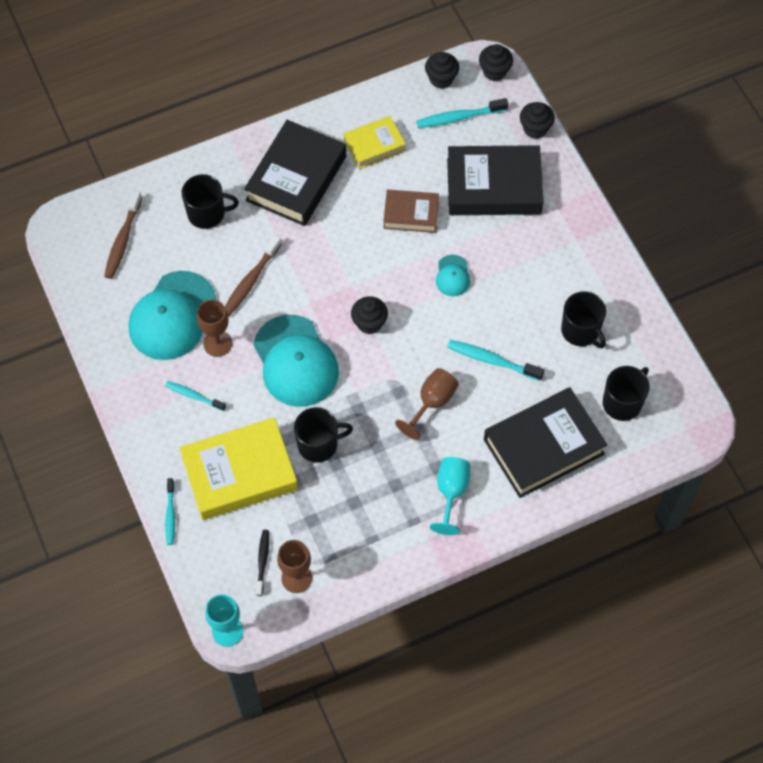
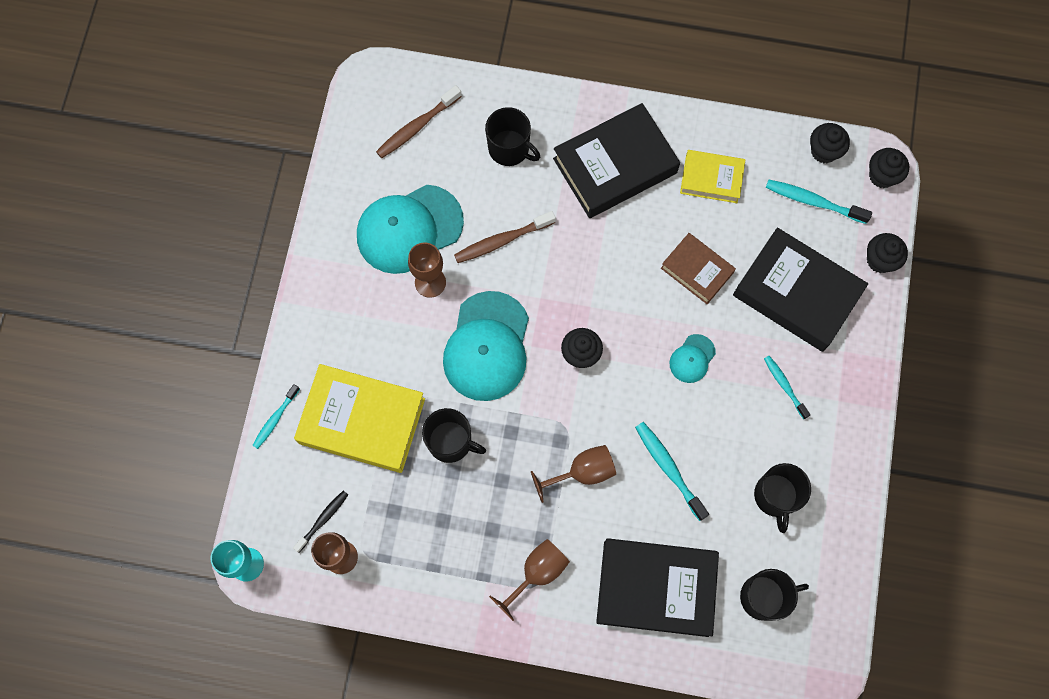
camera: 35 degrees right, 10 degrees up
(194, 396) = (374, 319): turquoise toothbrush -> turquoise toothbrush (784, 385)
(451, 492) = (537, 573): turquoise goblet -> brown goblet

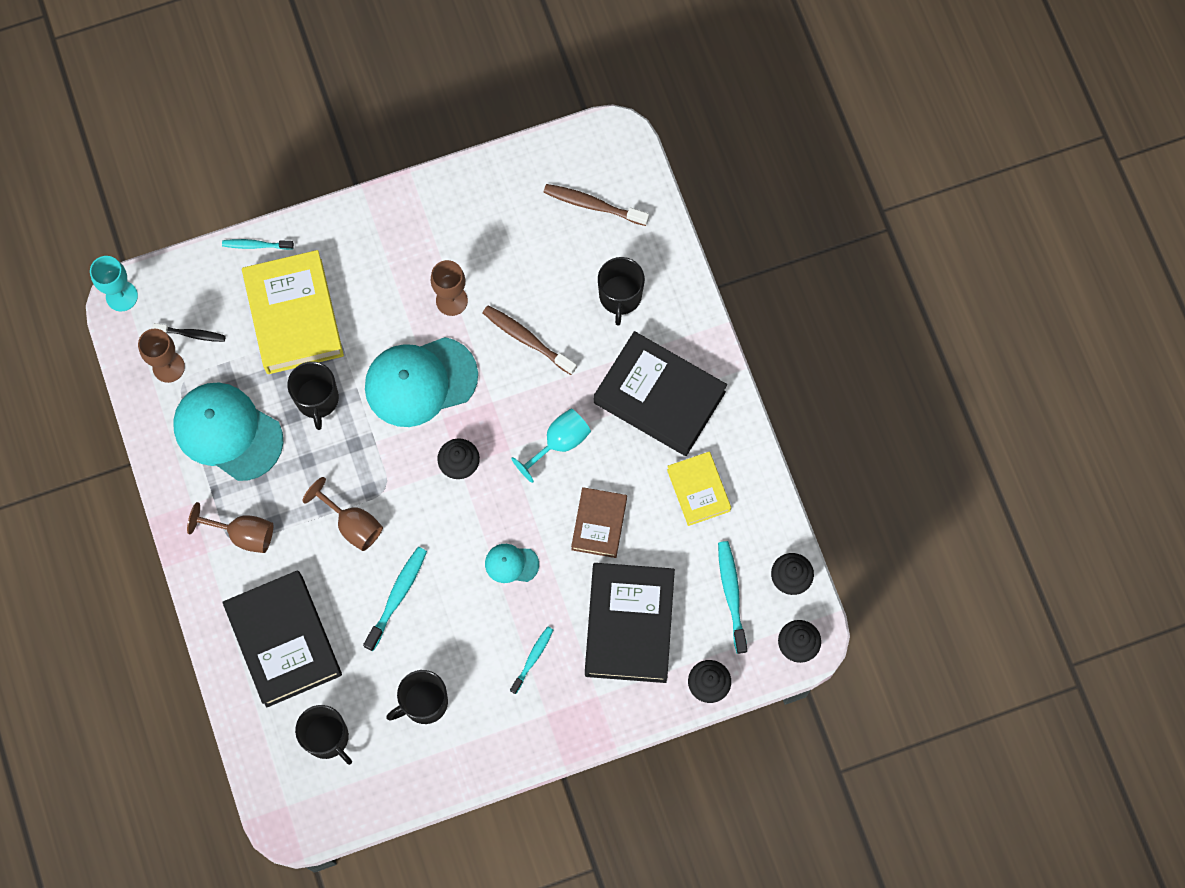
camera: 60 degrees right, 0 degrees up
(409, 229) = (491, 254): turquoise cap -> turquoise cap (228, 432)
(608, 264) = (559, 443): none -> turquoise goblet

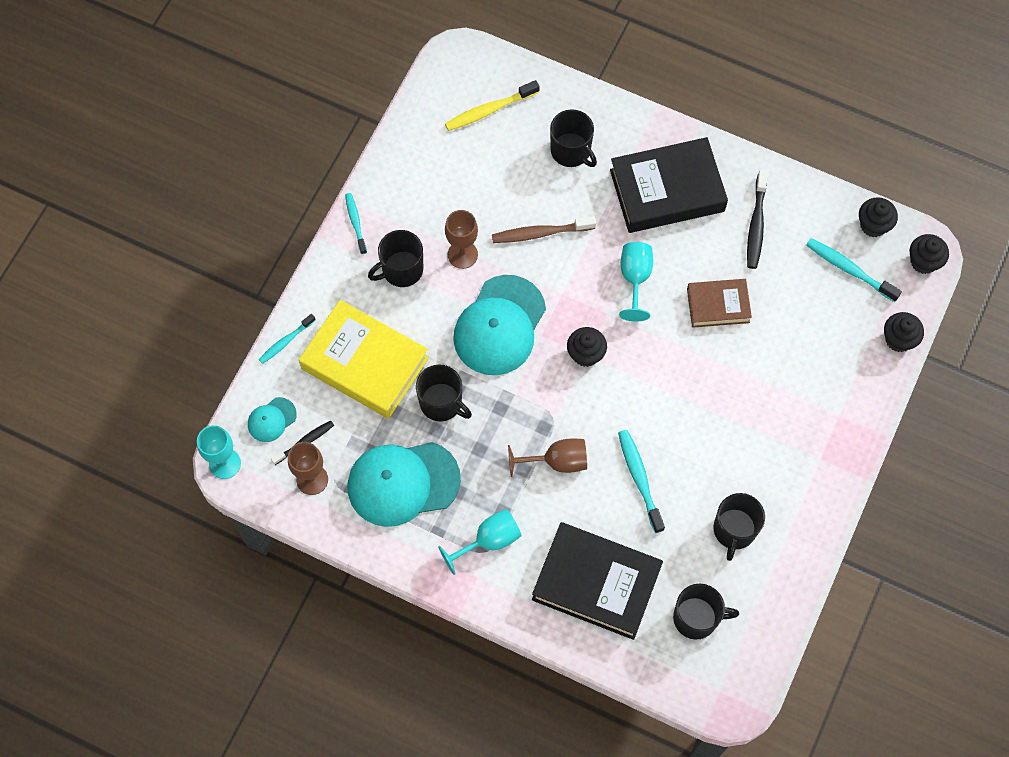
camera: 45 degrees left, 5 degrees down
(242, 534) = (489, 541): brown goblet -> turquoise goblet
(395, 269) = (401, 270): none -> black mug
(511, 564) = (690, 385): turquoise cap -> turquoise cap (271, 420)
(533, 658) = (772, 431): turquoise toothbrush -> turquoise toothbrush (355, 222)
(593, 205) = (489, 110): brown toothbrush -> yellow toothbrush
(599, 524) = (718, 305): brown book -> brown book turned 60 degrees counterclockwise
(629, 625) = (808, 350): black book -> none
(698, 490) = (756, 225): yellow book -> black toothbrush

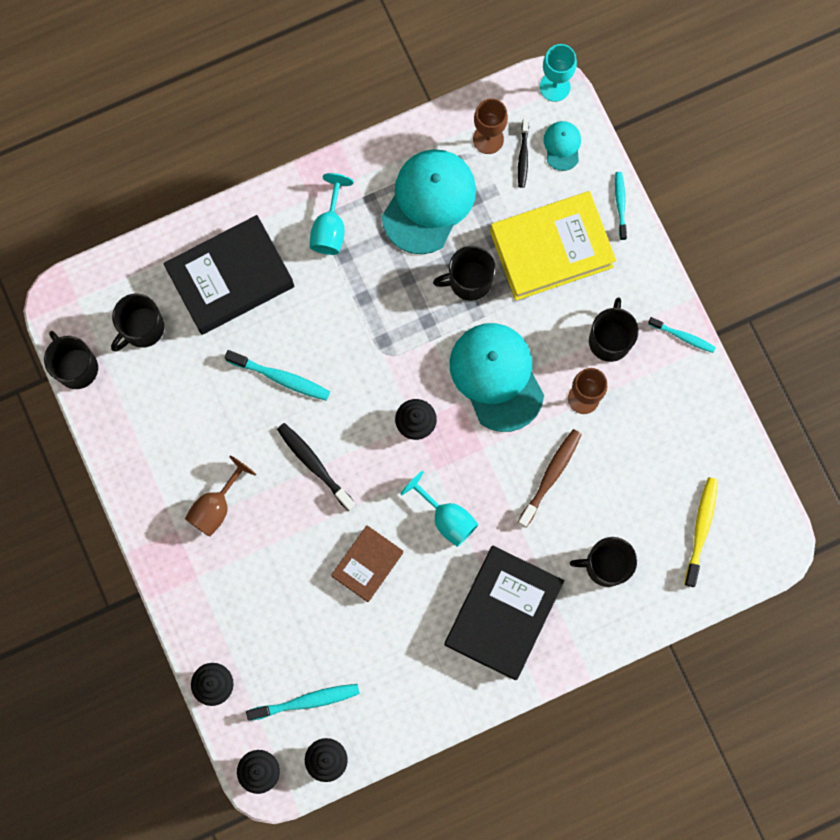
camera: 130 degrees right, 10 degrees up
(556, 461) = (348, 328): brown goblet -> brown goblet (216, 506)
(734, 530) = (180, 413): black mug -> black mug (76, 367)
(756, 225) = (410, 660): black toothbrush -> black toothbrush (314, 465)

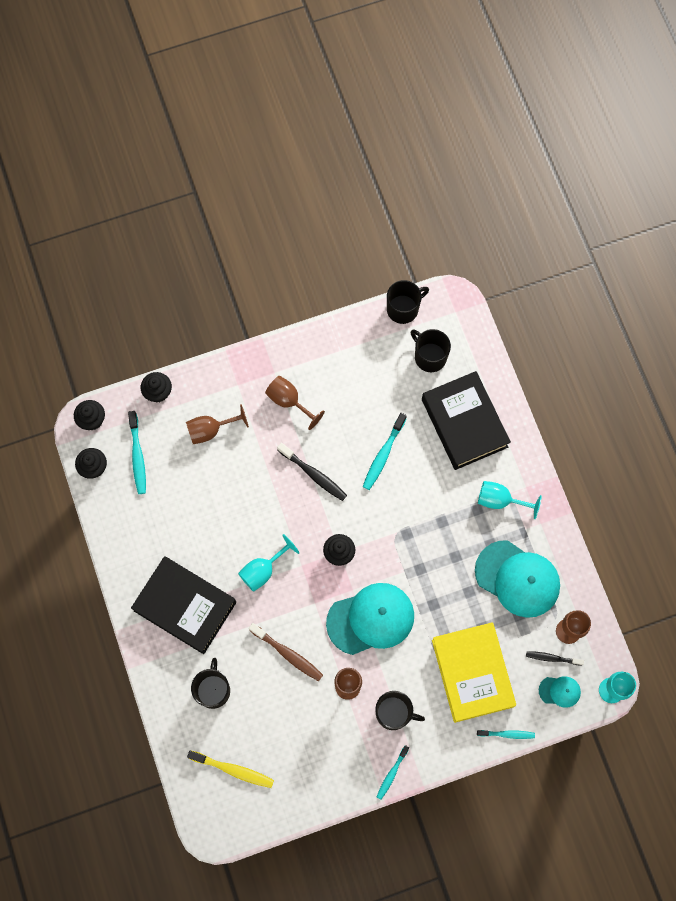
camera: 95 degrees right, 5 degrees down
(263, 606) = (211, 430): none -> brown goblet
(314, 465) = (314, 474): black toothbrush -> black toothbrush turned 75 degrees clockwise
(367, 564) = (234, 508): brown book -> none
(469, 281) = (450, 604): black mug -> none

